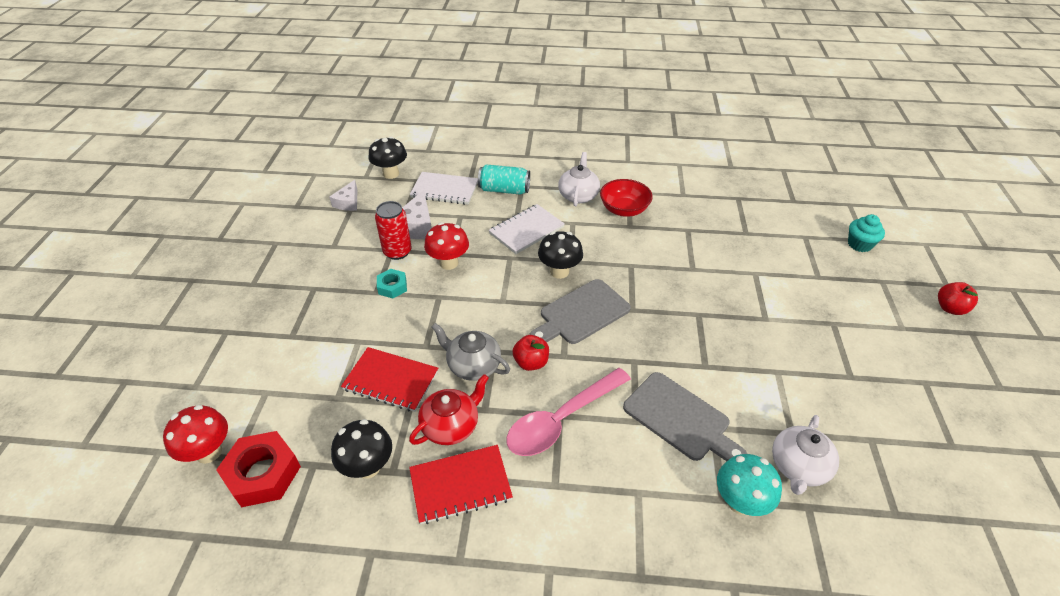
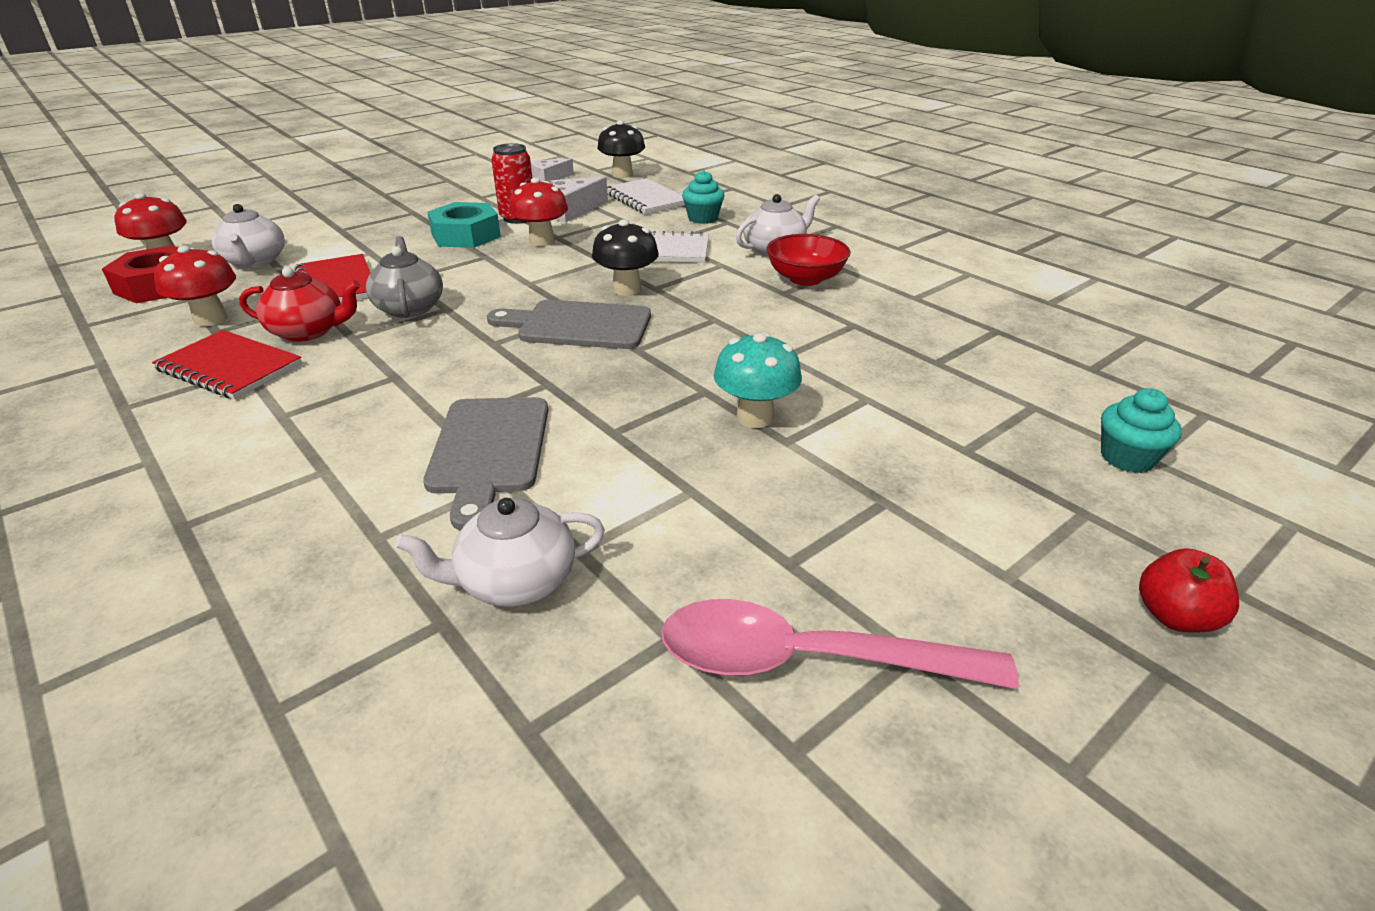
camera: 45 degrees right, 10 degrees down
(290, 404) = (255, 262): none -> white teapot
(368, 467) = (211, 319): black mushroom -> red mushroom
(392, 287) = (466, 235): turquoise nut -> turquoise nut, size x1.76
(504, 190) = (703, 218): turquoise can -> turquoise cupcake
(531, 362) = (456, 331): red apple -> none
(561, 420) = (388, 380): pink spoon -> pink spoon (807, 660)
(740, 502) = (386, 554): turquoise mushroom -> turquoise mushroom (755, 417)

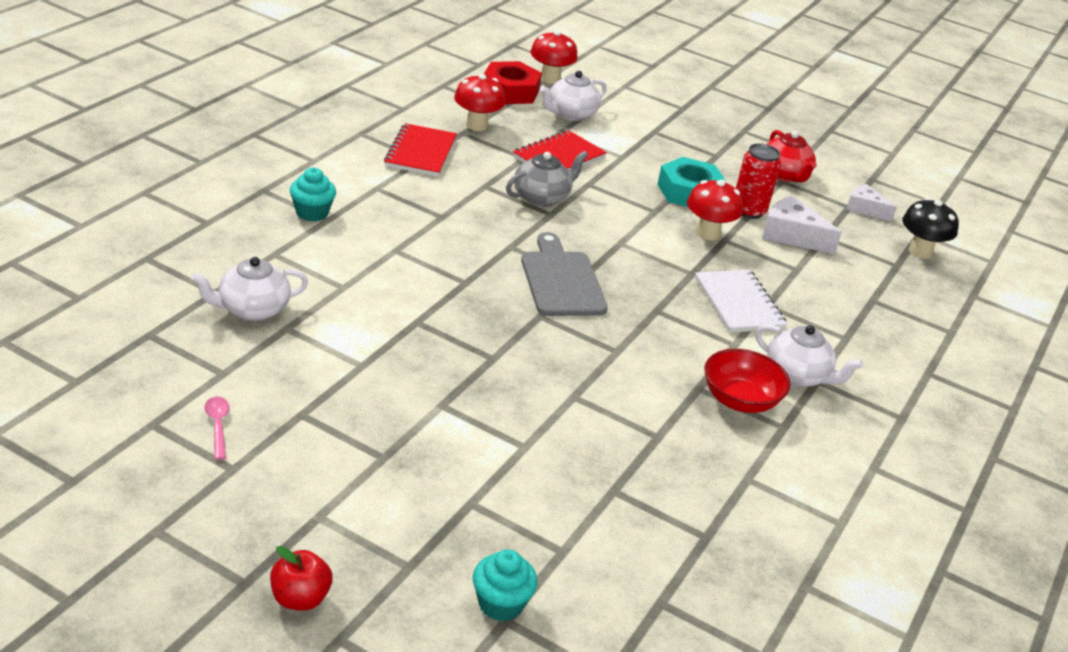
camera: 65 degrees right, 0 degrees up
(308, 331) = (482, 166): red teapot -> red teapot (784, 175)
(489, 451) = (372, 274): grey cutting board -> none
(515, 581) = (252, 309): white teapot -> white teapot turned 75 degrees counterclockwise
(627, 289) = (642, 295): black mushroom -> none
(646, 199) = (863, 277): white notebook -> none
(703, 218) = (841, 320): turquoise cupcake -> turquoise cupcake (312, 213)
(755, 417) = (466, 386): turquoise mushroom -> none
(807, 660) = (218, 426): pink spoon -> pink spoon, size x0.42

